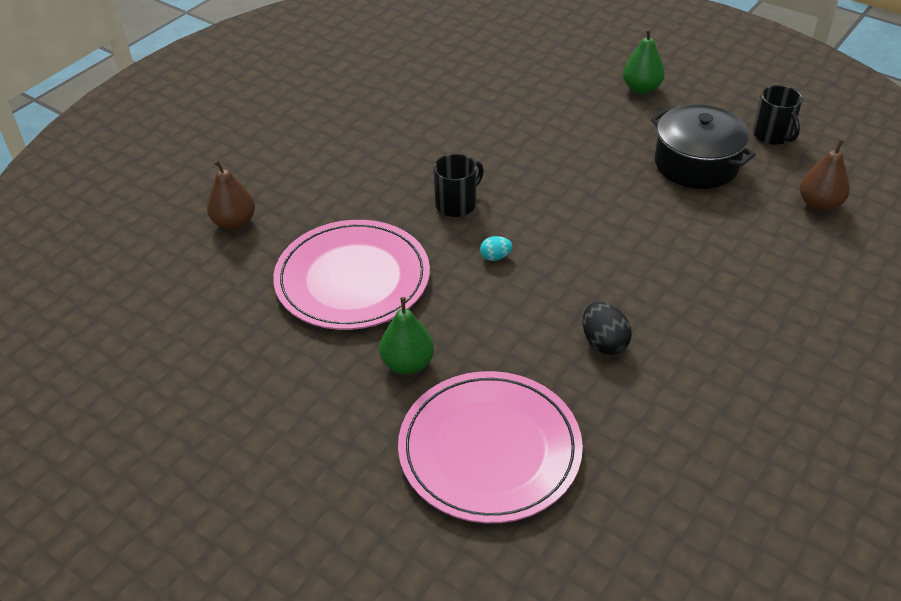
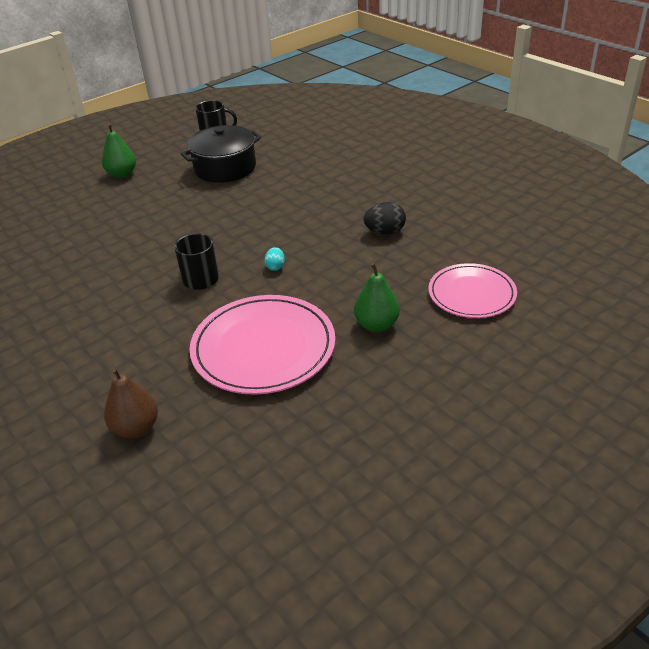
camera: 75 degrees left, 5 degrees down
(489, 449) = (471, 294): pink plate -> pink plate, size x0.64
(819, 204) = (292, 135): brown pear -> none

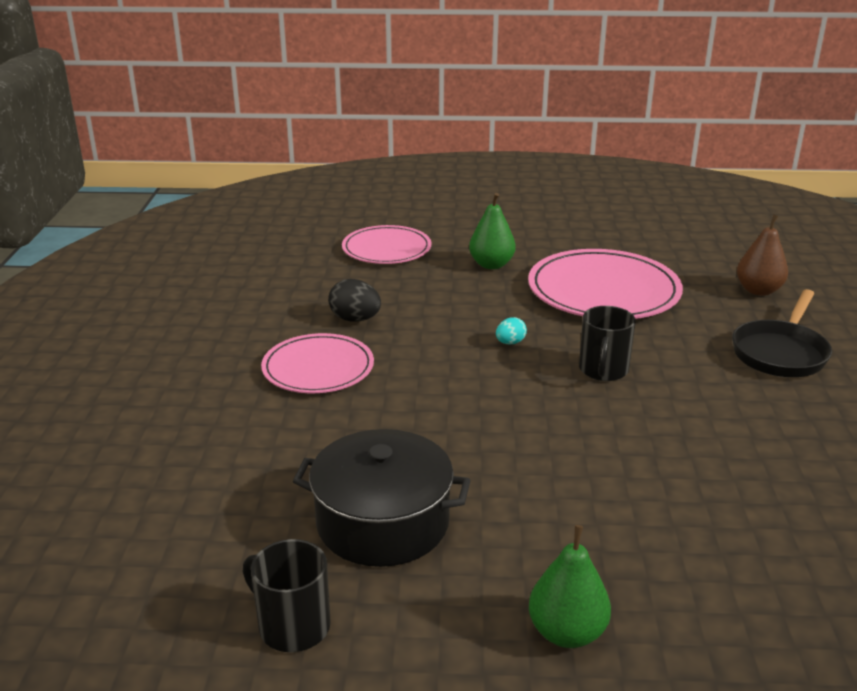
camera: 140 degrees left, 10 degrees down
(89, 358) = (780, 353): none -> black pan
(352, 199) = (318, 368): none -> pink plate

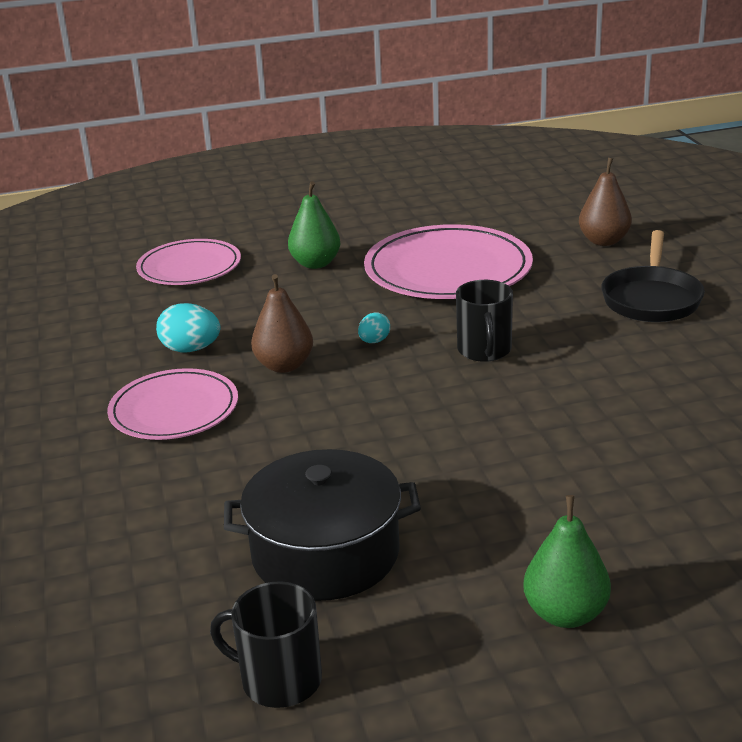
camera: 15 degrees left, 0 degrees up
(355, 319) = (191, 349): black egg -> turquoise egg
(424, 349) = (284, 365): none -> brown pear

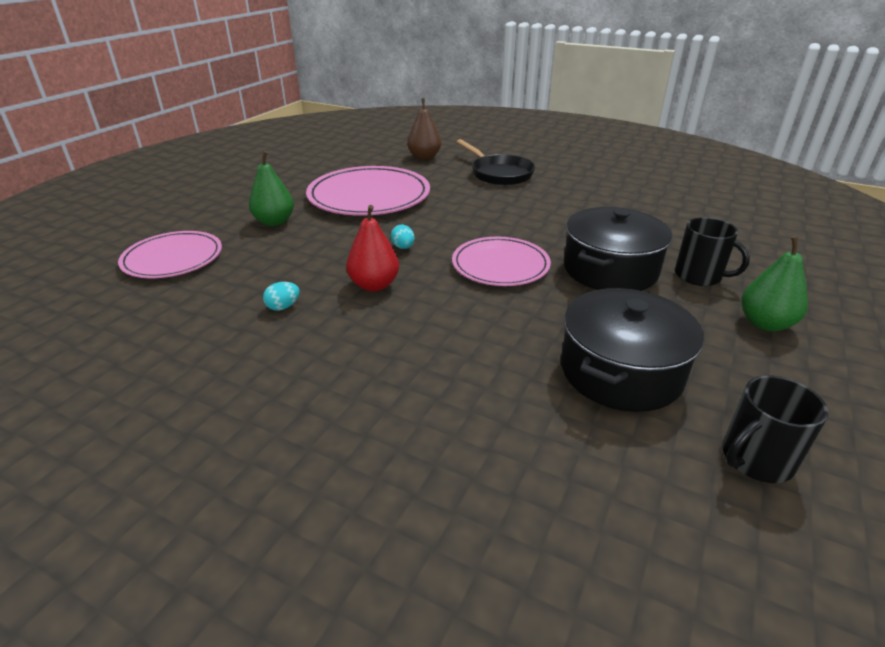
camera: 50 degrees left, 5 degrees up
(174, 409) = (350, 349): pink plate -> pink plate (500, 265)
(191, 349) = (283, 307): turquoise egg -> turquoise egg, size x0.60
(284, 365) = (374, 285): brown pear -> red pear
(484, 350) = (472, 226): black mug -> black mug (699, 276)
(527, 468) = (610, 269): none -> black pot

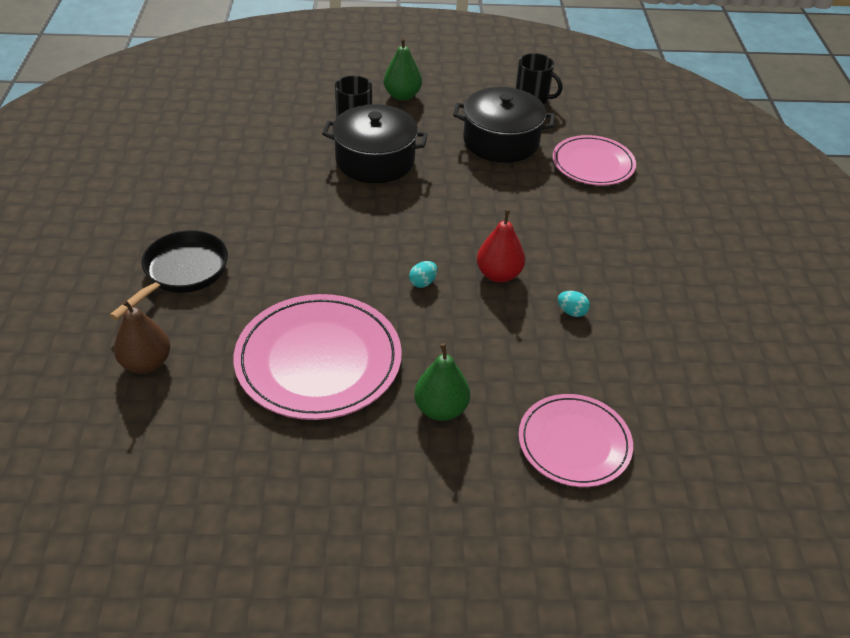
camera: 120 degrees left, 10 degrees up
(500, 265) = (411, 216): pink plate -> pink plate (593, 164)

